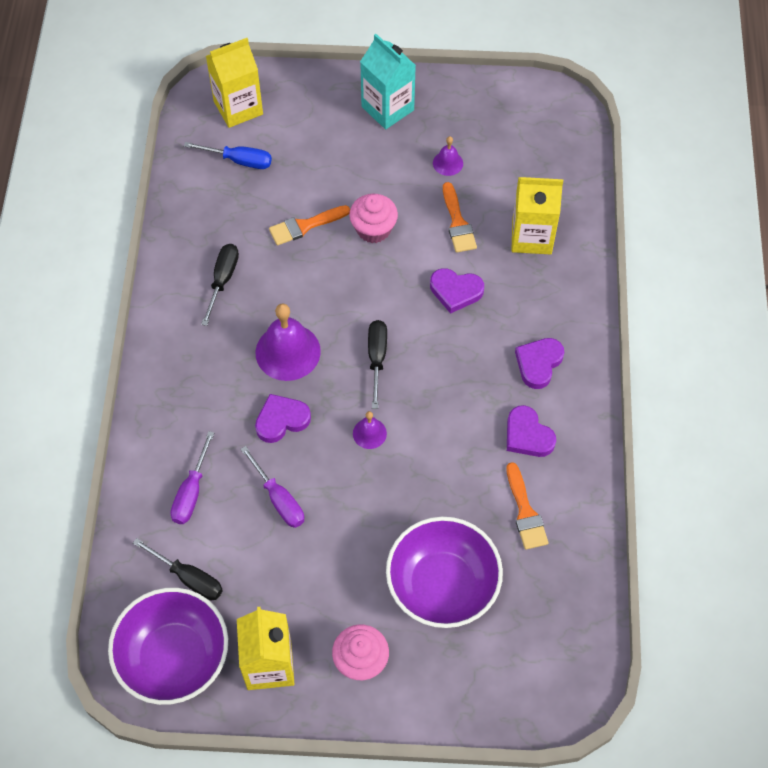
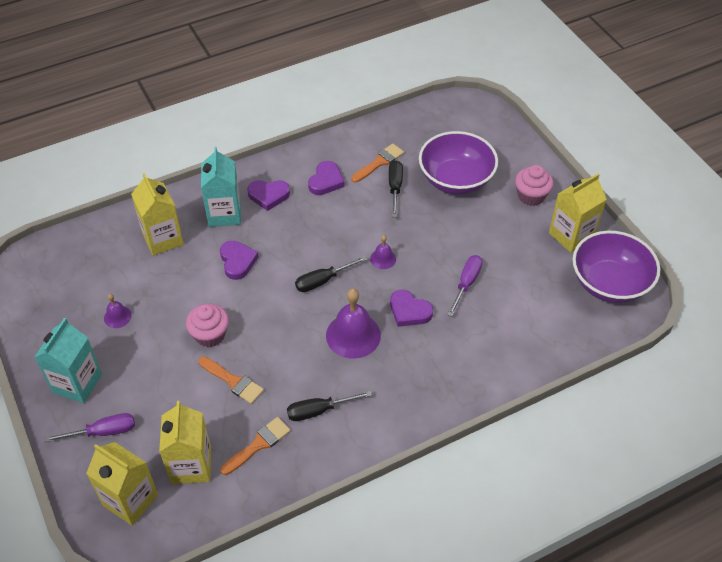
camera: 120 degrees left, 10 degrees down
(189, 578) = (556, 303): black screwdriver -> black screwdriver (395, 187)
(191, 492) = (500, 334): purple screwdriver -> purple screwdriver (103, 432)
(239, 160) = (191, 465): blue screwdriver -> yellow carton
(457, 223) = (174, 286): orange brush -> orange brush (258, 444)
(535, 308) = (224, 214): none -> turquoise carton

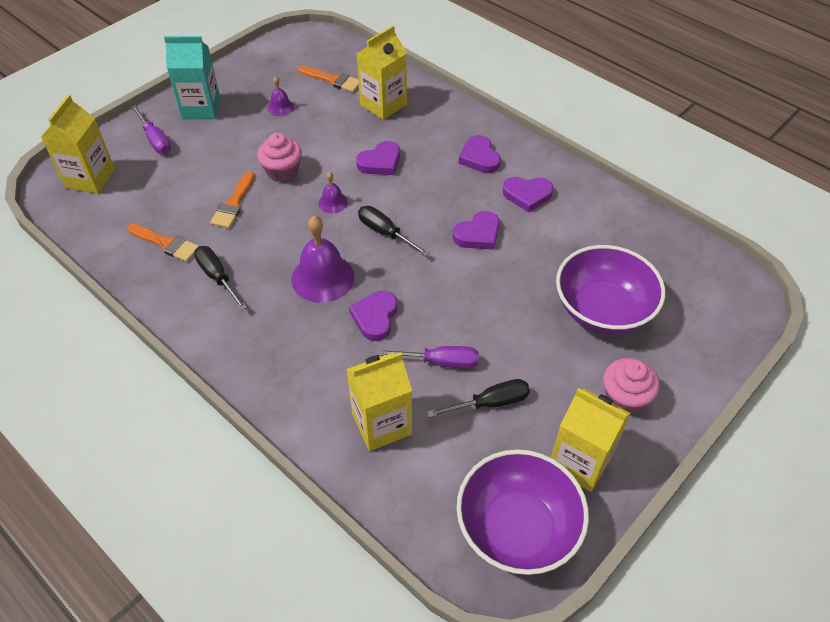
camera: 70 degrees right, 0 degrees up
(191, 465) = (133, 205): yellow carton -> yellow carton (381, 424)
(224, 214) = (437, 134): turquoise carton -> none
(353, 223) = (478, 234): none -> purple heart
(379, 162) = (584, 231): orange brush -> orange brush (333, 80)
(383, 258) = (440, 274): purple bell -> purple bell (333, 202)
(395, 187) = (553, 256): black screwdriver -> black screwdriver (490, 403)

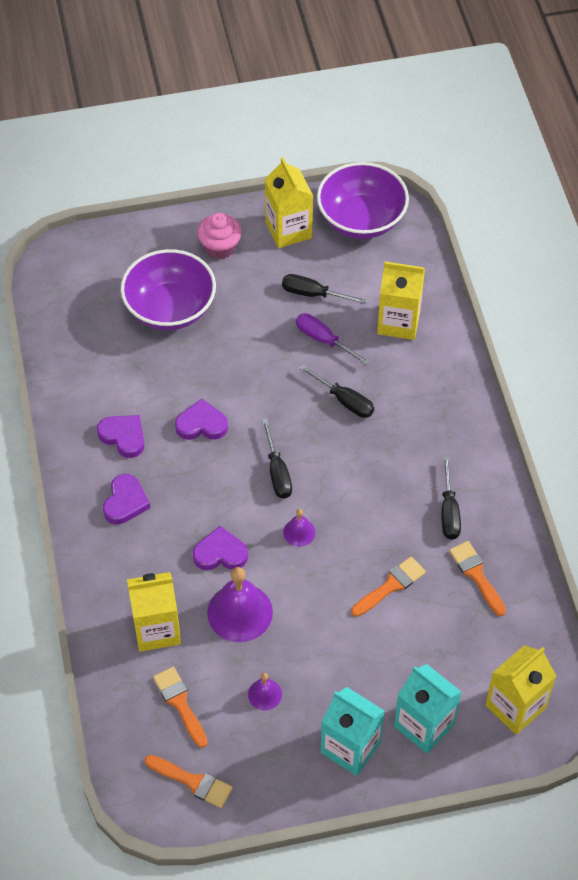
camera: 145 degrees left, 5 degrees up
(155, 140) = (424, 725): purple screwdriver -> turquoise carton
(282, 171) = (320, 599): pink cupcake -> none
(292, 53) = (193, 782): none -> orange brush
(322, 277) = (361, 459): purple bell -> purple bell (240, 612)
(375, 317) = (344, 400): purple heart -> black screwdriver

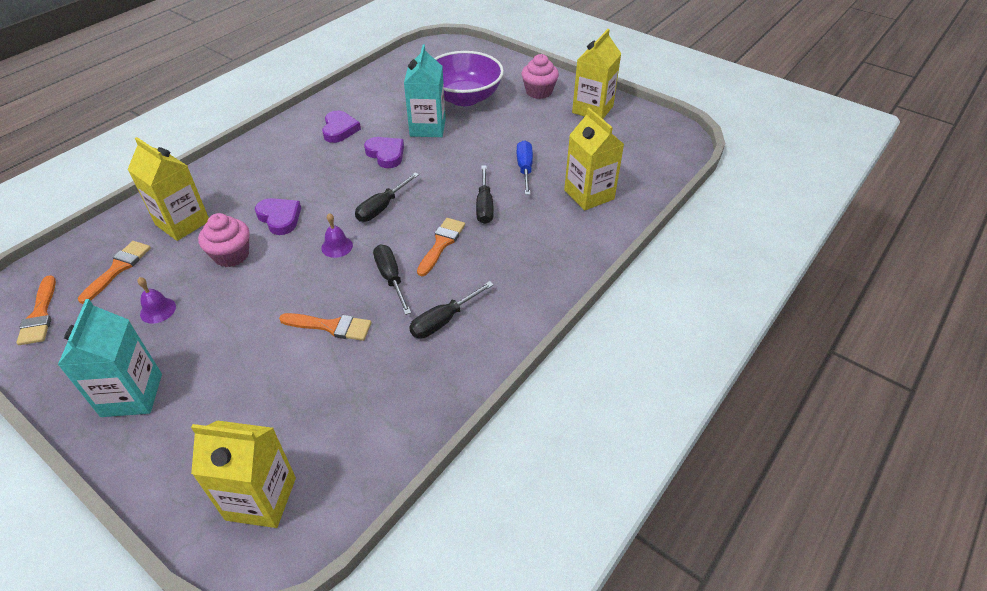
camera: 50 degrees right, 10 degrees down
(125, 502) = (285, 156): purple heart -> none
(240, 612) = (231, 255): purple bell -> pink cupcake
(313, 294) = (556, 145): black screwdriver -> black screwdriver (391, 278)
(323, 340) = (524, 169): purple screwdriver -> blue screwdriver
(361, 219) = (649, 133): purple bowl -> none
(424, 725) = (190, 435): turquoise carton -> turquoise carton (427, 127)
(476, 575) = (393, 377): orange brush -> orange brush (441, 244)

